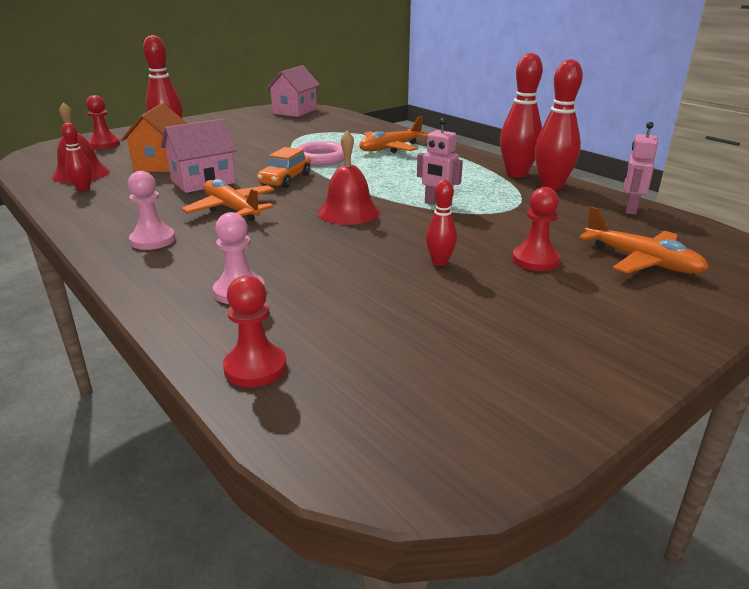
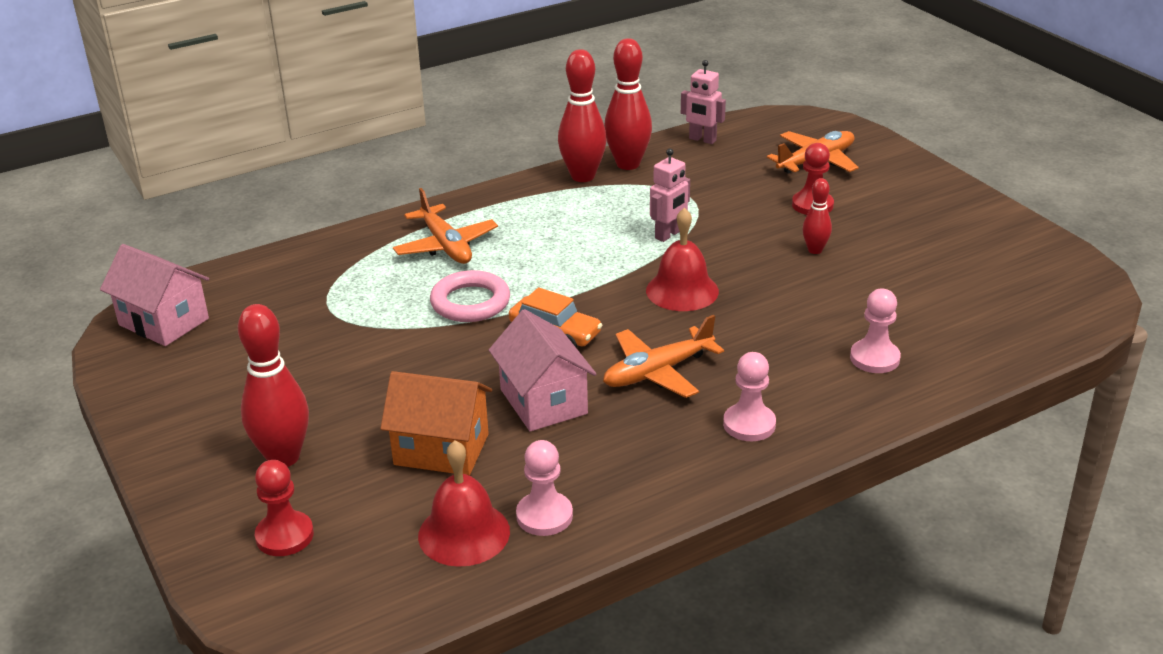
camera: 80 degrees left, 5 degrees up
(83, 189) = (544, 516): red bowling pin -> pink pawn
(255, 367) = (998, 346): red pawn -> none

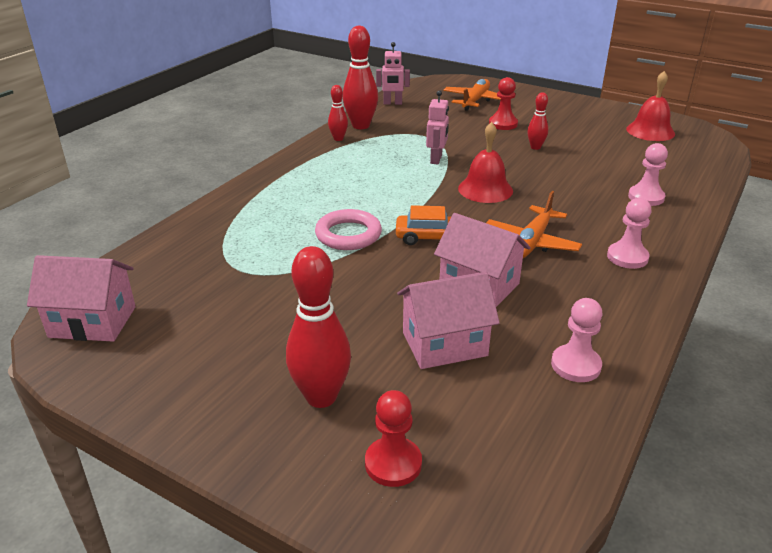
camera: 30 degrees left, 0 degrees up
(441, 449) = (444, 344): orange house -> pink house
(446, 246) = (287, 203): orange plane -> none
(464, 533) = (534, 401): red bell -> red bell (650, 131)
(583, 176) = (338, 139): red bowling pin -> red bowling pin, size x0.54

